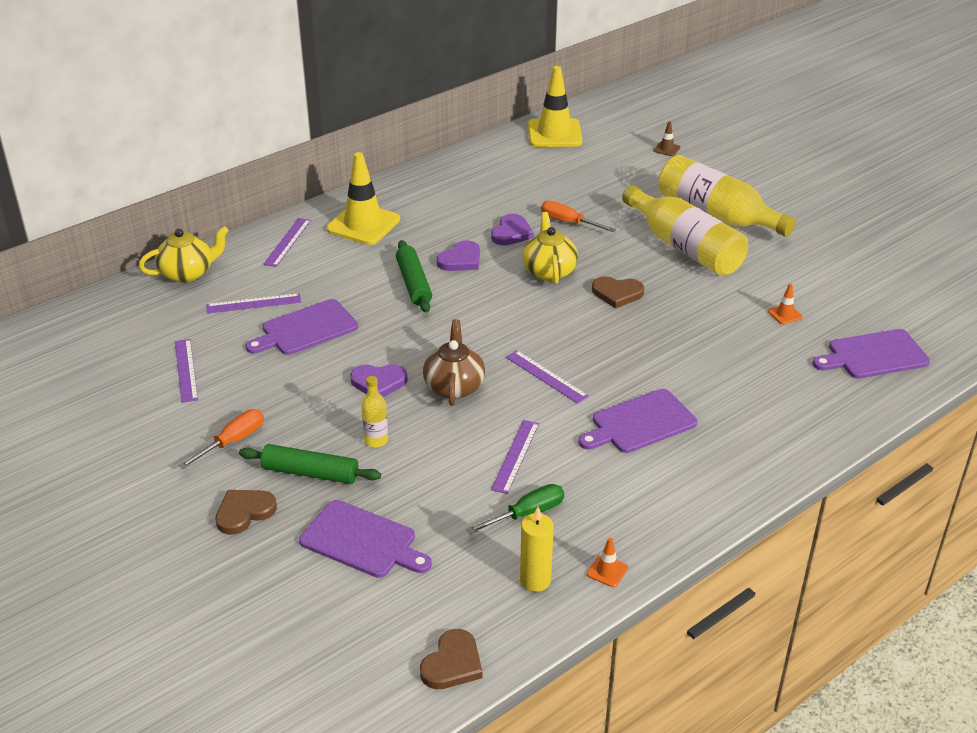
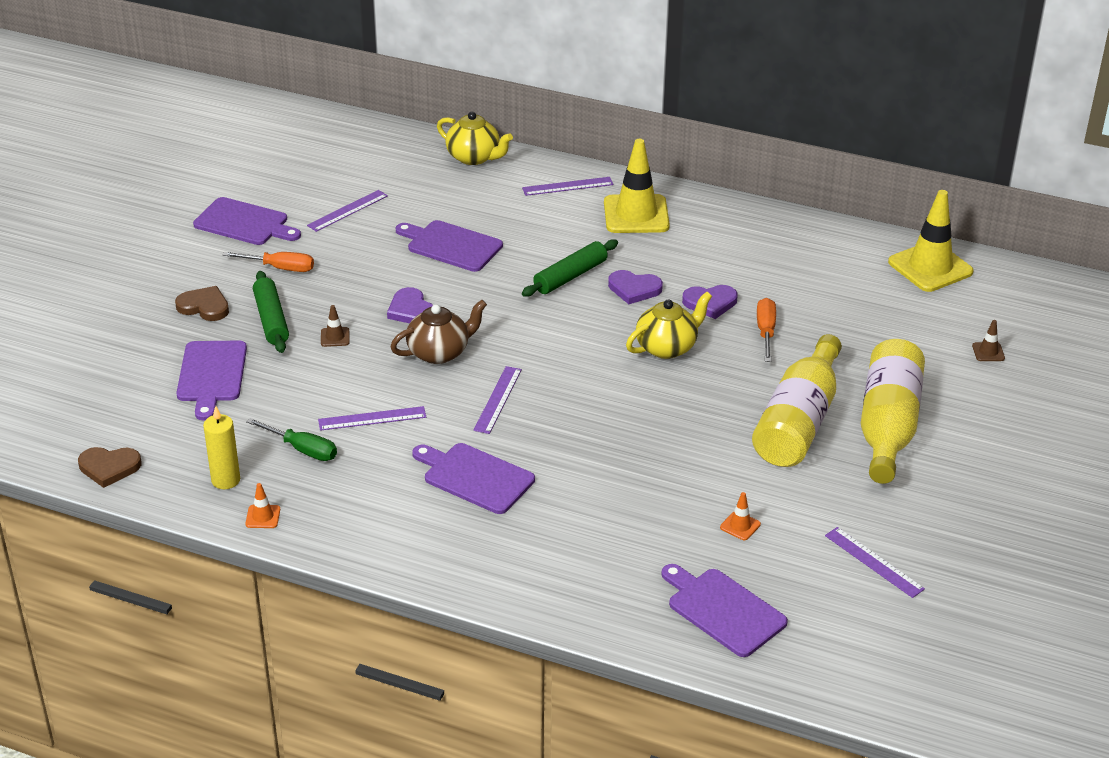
camera: 60 degrees right, 0 degrees up
(131, 442) = (244, 223): none -> purple cutting board
(253, 303) = (462, 206): purple ruler -> purple ruler (873, 562)
(376, 440) = (335, 337): yellow bottle -> brown traffic cone
(617, 293) = (670, 401): brown heart -> none

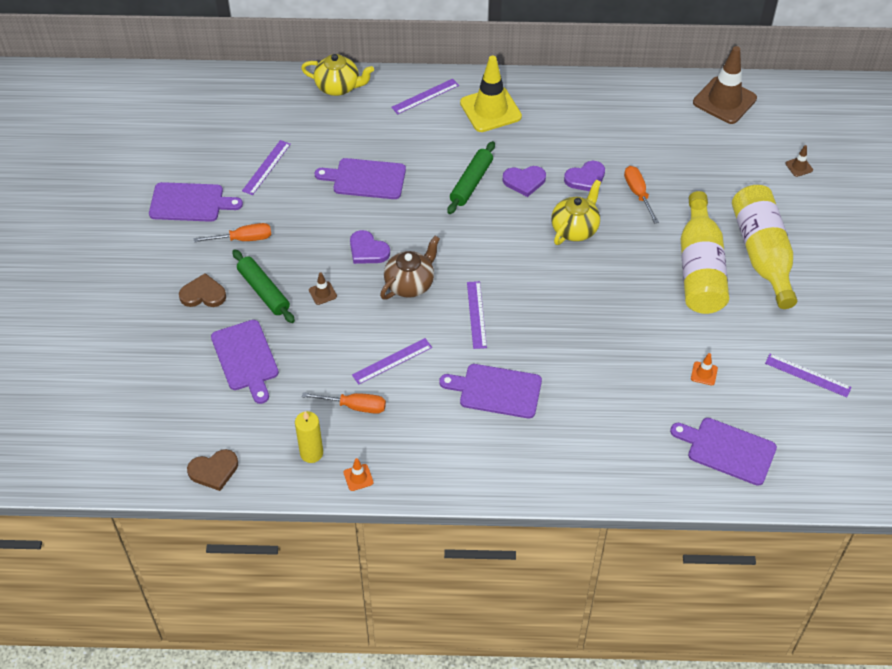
camera: 20 degrees left, 15 degrees up
(302, 449) = (354, 406): green screwdriver -> orange screwdriver
(930, 267) = (724, 100): yellow traffic cone -> brown traffic cone

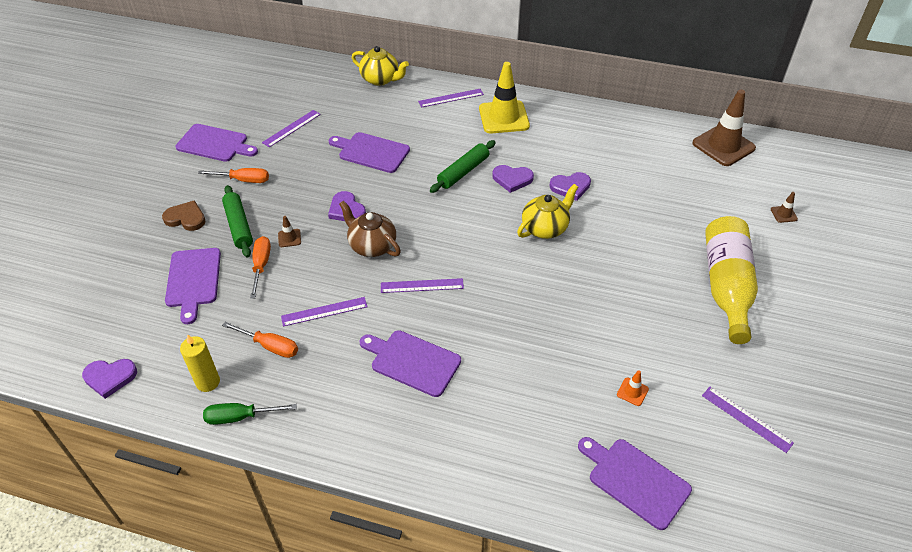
camera: 15 degrees right, 5 degrees down
(214, 471) = (110, 377): brown heart -> purple heart
(358, 477) = (240, 417): orange traffic cone -> green screwdriver
(410, 284) = (372, 246): brown teapot -> brown teapot turned 105 degrees counterclockwise
(476, 314) = (422, 285): purple ruler -> purple ruler turned 75 degrees clockwise
(638, 194) = (616, 209): orange screwdriver -> orange screwdriver (261, 266)
(700, 269) = (657, 288): yellow bottle -> none

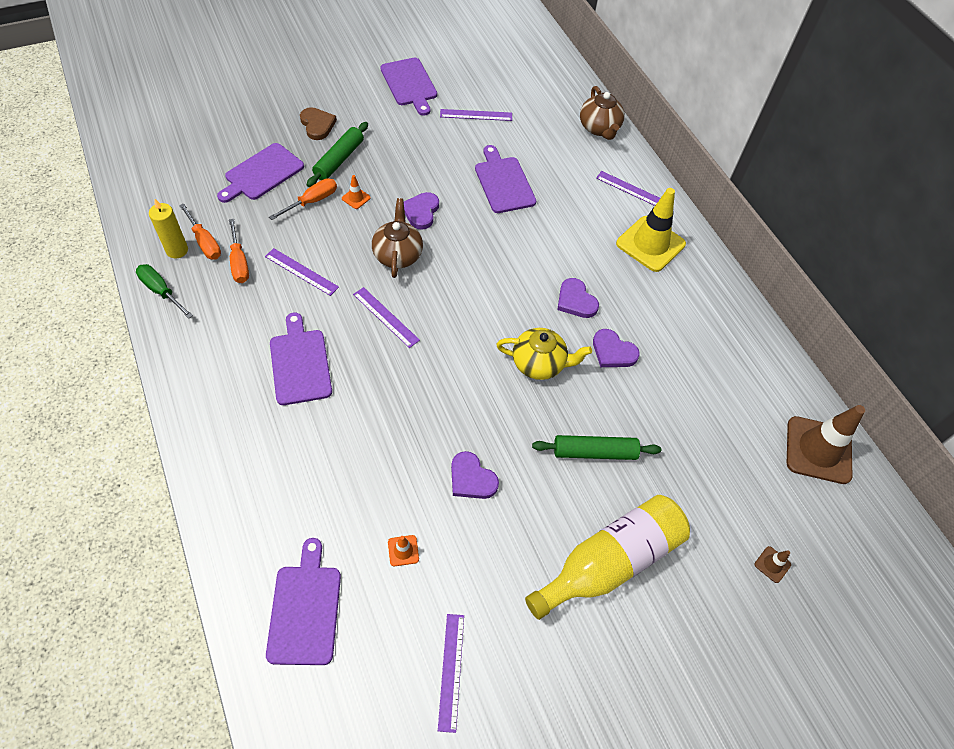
camera: 45 degrees right, 10 degrees up
(110, 377) = (138, 194): purple heart -> purple heart (471, 478)
(243, 180) = (388, 128): orange screwdriver -> orange screwdriver (204, 242)
(289, 238) = (356, 198): brown traffic cone -> orange traffic cone
(380, 79) = (599, 128): yellow teapot -> brown teapot
(463, 172) = (547, 260): green rolling pin -> green rolling pin (594, 452)

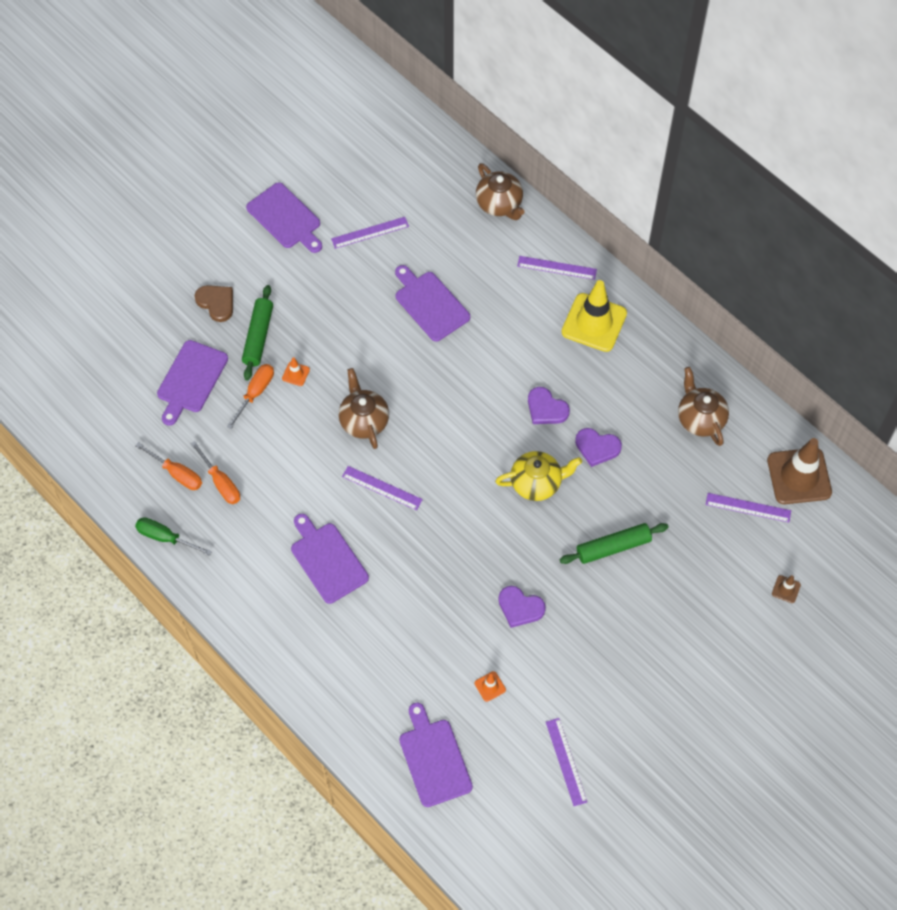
camera: 15 degrees left, 5 degrees up
(177, 250) = (156, 491): yellow candle -> none
(301, 271) = (283, 471): purple ruler -> purple ruler (748, 507)
(421, 212) = (365, 366): purple heart -> none
(610, 562) = (657, 634): yellow bottle -> none
(728, 360) = (700, 418): none -> brown teapot

